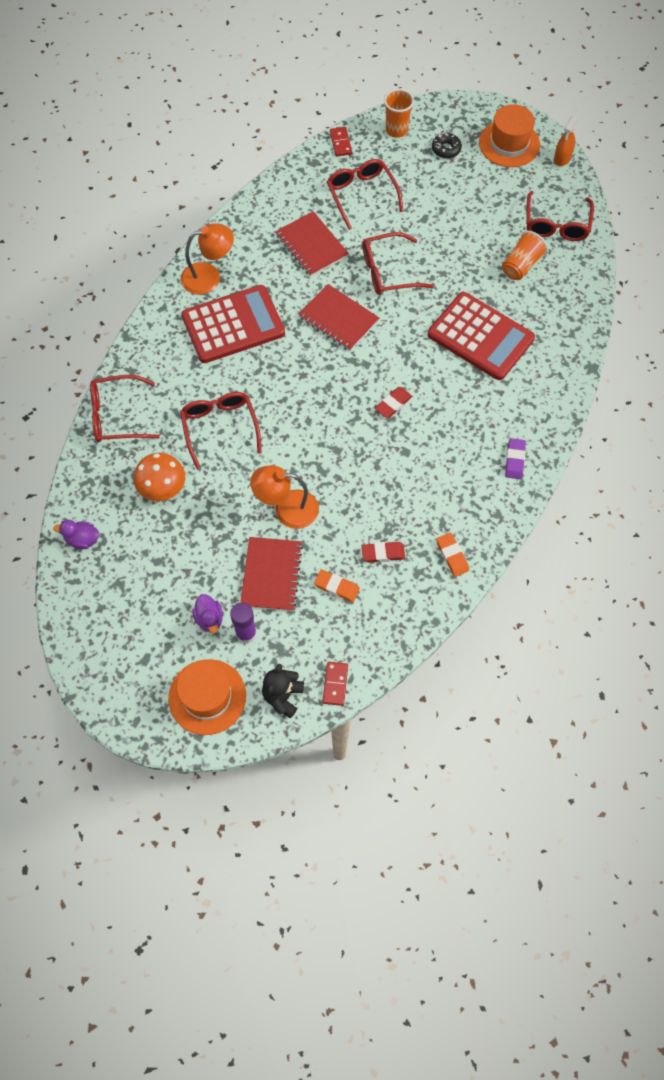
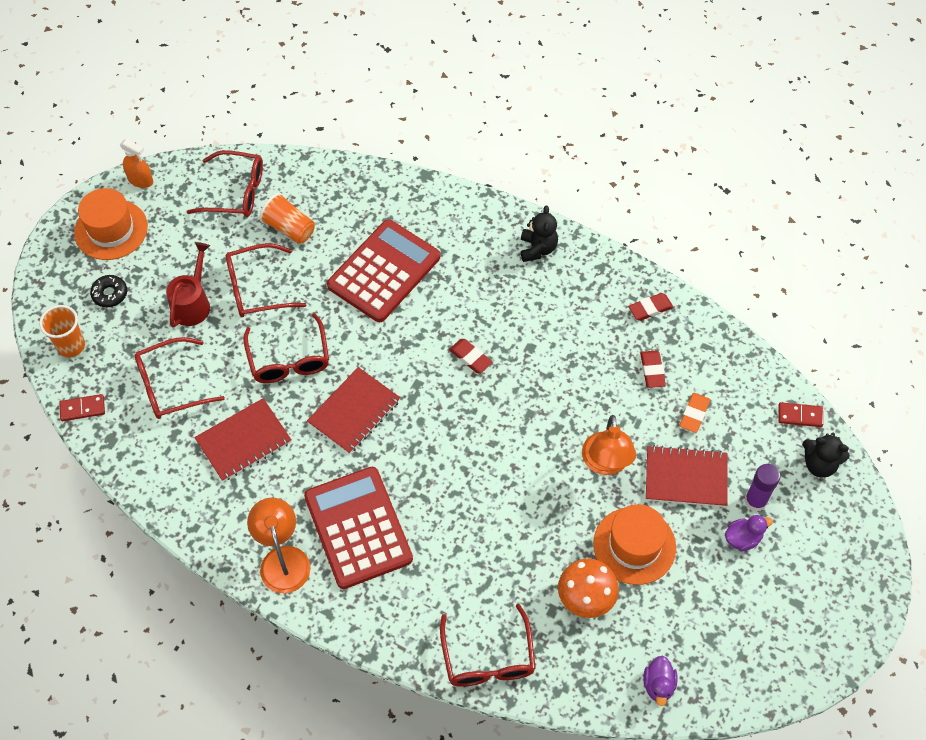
camera: 90 degrees left, 5 degrees down
(207, 697) = (830, 537): orange hat -> orange hat (634, 545)
(220, 428) = (503, 537): red glasses -> red glasses (256, 288)
(440, 203) = (192, 303): none -> red watering can
(452, 556) = (650, 308): orange eraser -> red eraser
(514, 460) = (537, 249): purple eraser -> black teddy bear

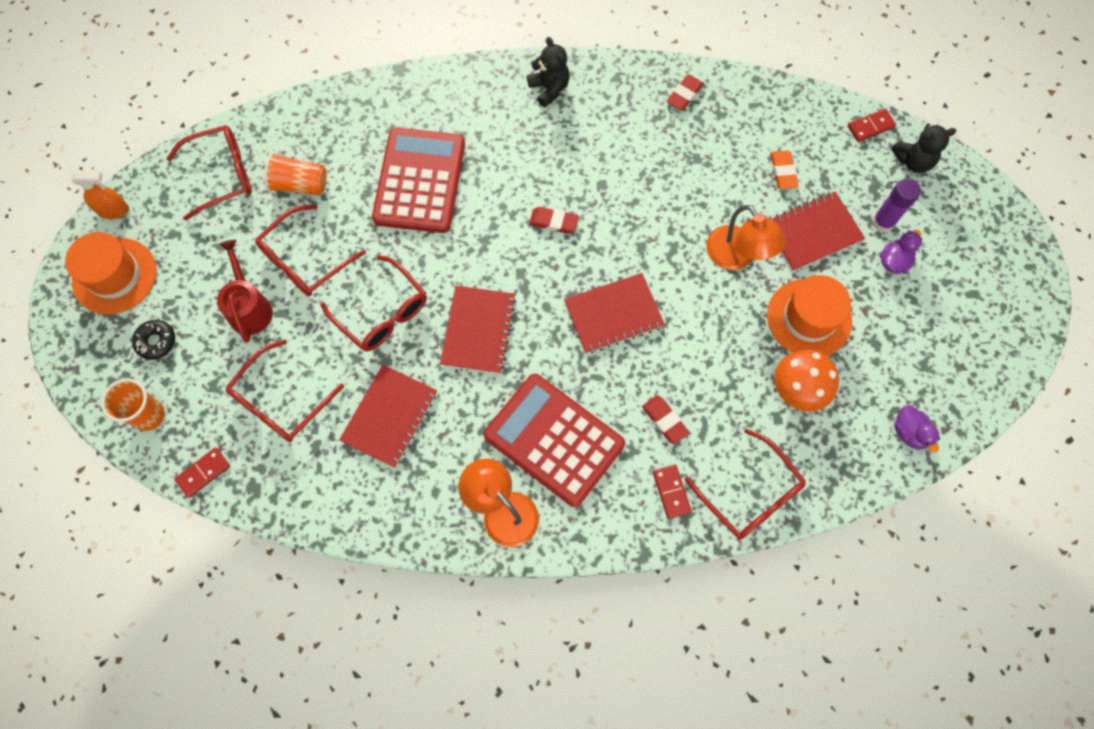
camera: 30 degrees left, 10 degrees up
(425, 620) = (671, 492): none -> red domino
(471, 456) = (613, 314): none -> red notebook
(652, 371) = (722, 150): red eraser -> red eraser (665, 420)

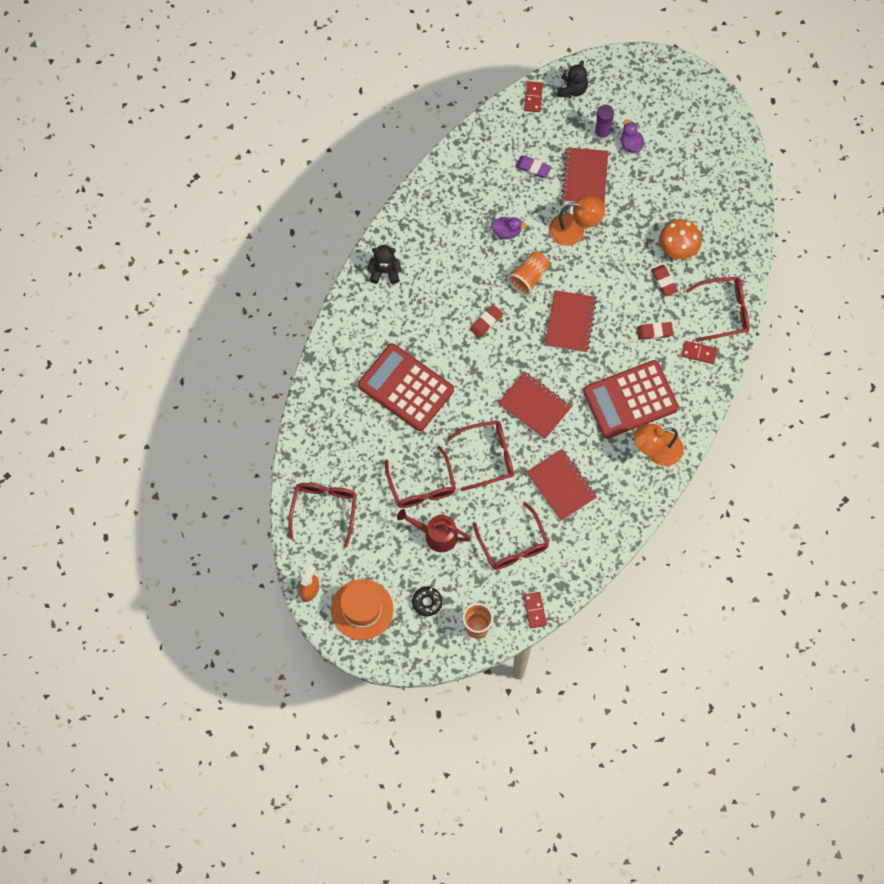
camera: 60 degrees left, 0 degrees up
(299, 184) = (362, 463): orange cup -> orange cup (529, 277)
(684, 94) = (441, 192): red eraser -> red eraser (664, 281)
(783, 171) = (533, 168): orange eraser -> purple eraser
(809, 318) = (638, 214): orange hat -> none
(909, 432) = (738, 205): purple duck -> purple duck (506, 232)

